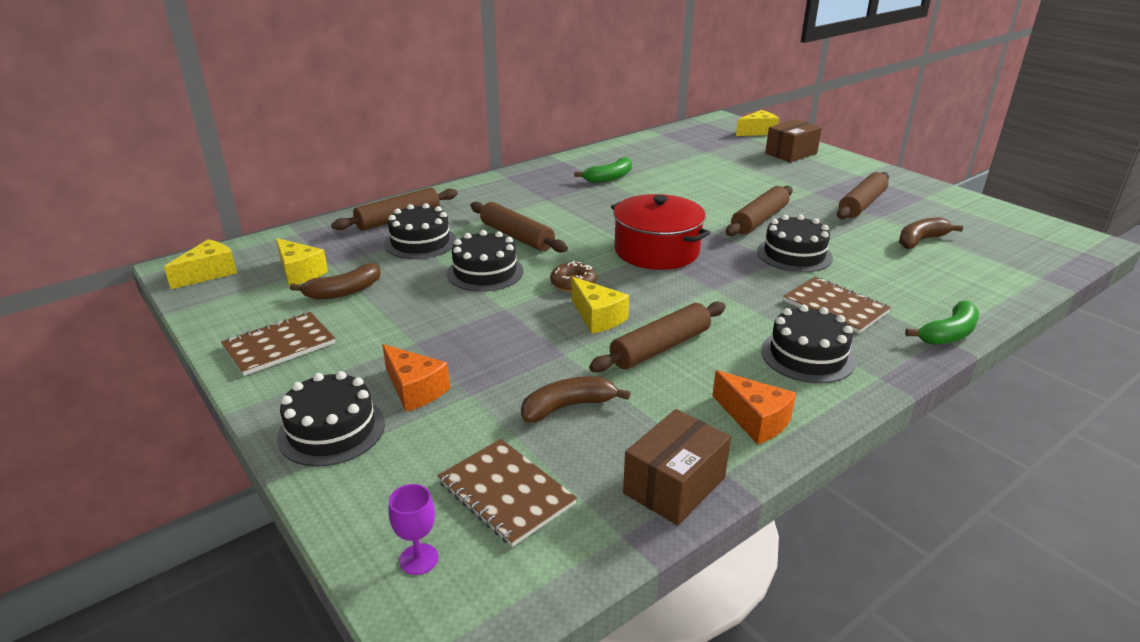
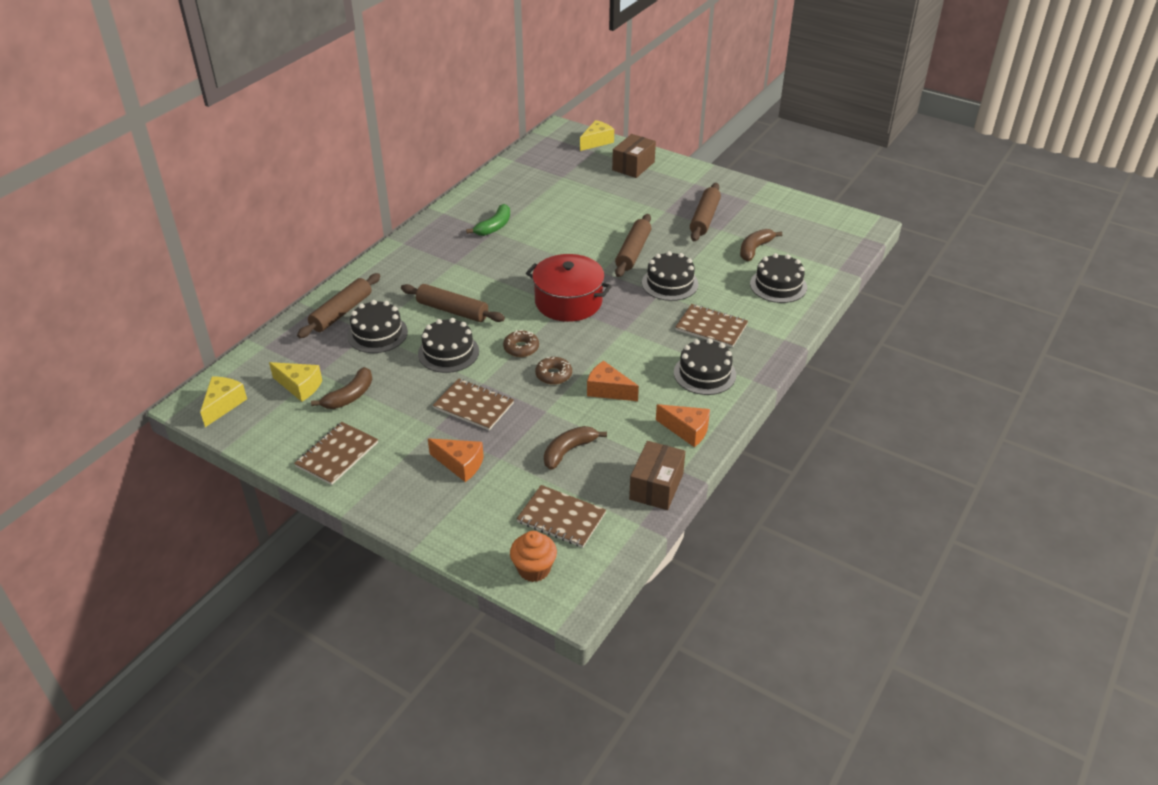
camera: 20 degrees left, 10 degrees up
(331, 430) = (425, 507): black cake -> black cake (778, 285)
(419, 559) = (534, 569): purple goblet -> orange cupcake
(477, 329) = (473, 406): none -> brown notebook
(597, 317) = (553, 375): yellow cheese -> brown donut
(660, 348) = (608, 390): brown rolling pin -> orange cheese
(949, 334) = (788, 334): green banana -> none

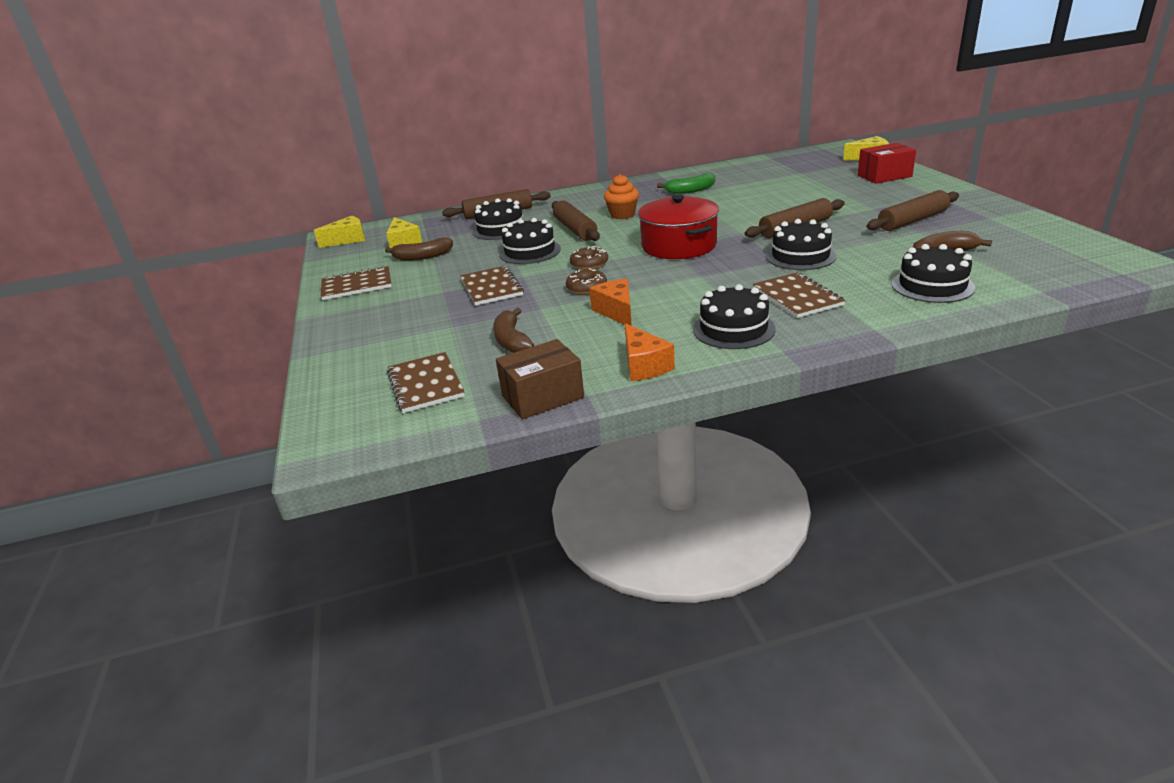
camera: 45 degrees right, 10 degrees down
(460, 464) = (419, 319): orange cheese -> none
(534, 569) = (343, 410): orange cupcake -> orange cupcake (622, 215)
(568, 451) = (512, 341): brown banana -> brown banana turned 105 degrees counterclockwise
(633, 166) = (884, 176): brown box -> red box

